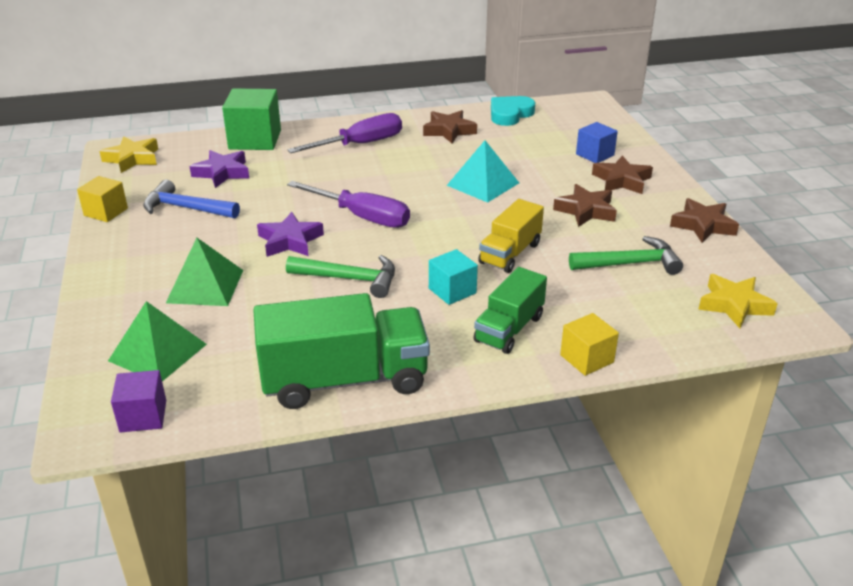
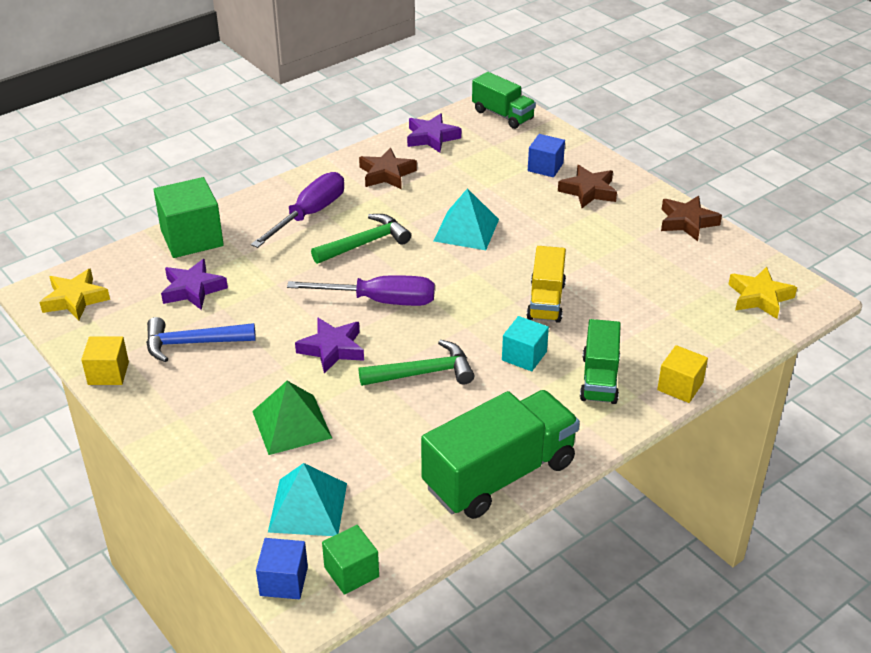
camera: 25 degrees left, 5 degrees up
(82, 403) = (284, 581): none -> blue cube
(143, 416) = (351, 572): purple cube -> green cube
(158, 352) = (308, 507): green pyramid -> turquoise pyramid
(510, 114) = (432, 137): turquoise heart -> purple star
(586, 210) = (579, 234): brown star -> none
(587, 111) = (502, 115): none -> green truck
(630, 264) = (653, 281): green hammer -> green hammer (365, 243)

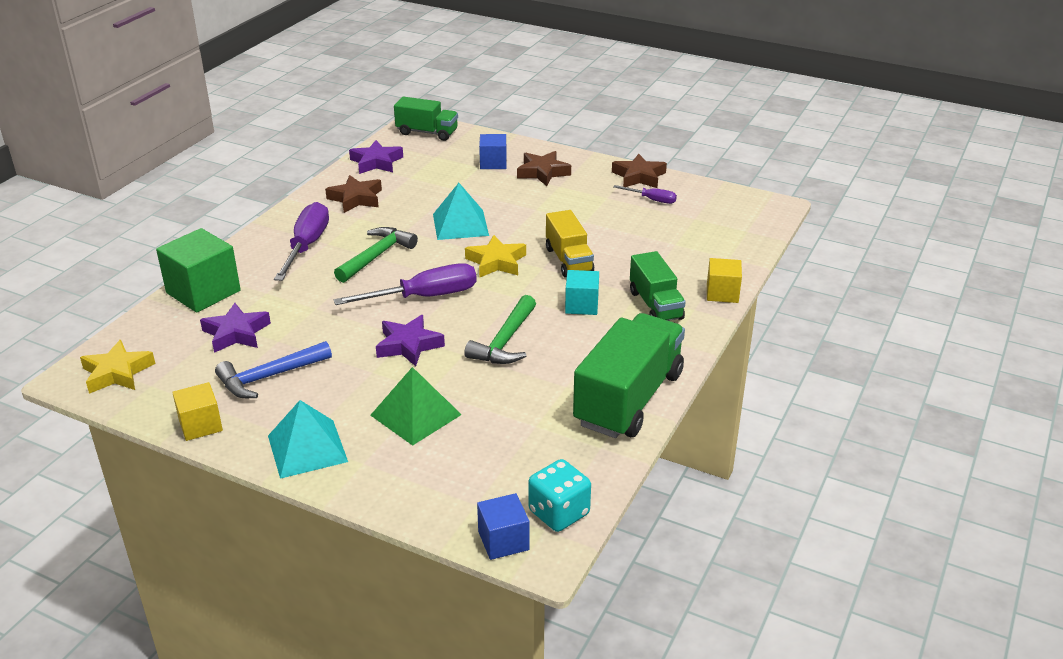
camera: 25 degrees left, 5 degrees down
(308, 507) = (481, 475): turquoise pyramid -> turquoise pyramid (307, 448)
(351, 572) = (559, 513): green cube -> turquoise dice
(423, 373) = (505, 341): green hammer -> green hammer turned 150 degrees clockwise
(682, 254) = (652, 200): none -> purple screwdriver
(759, 297) = (734, 215): yellow star -> yellow star (496, 262)

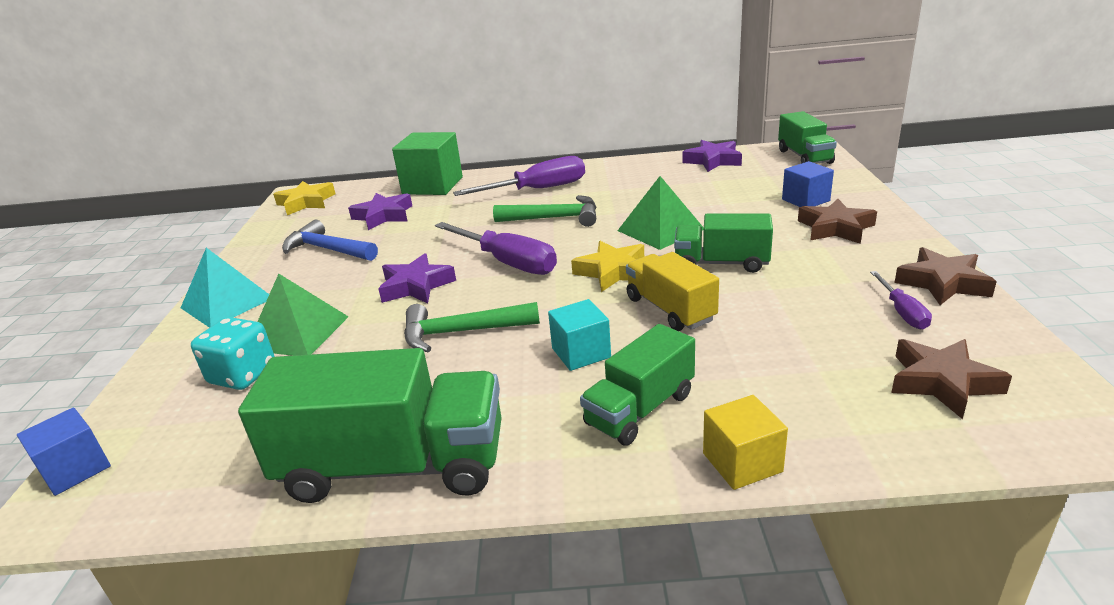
camera: 65 degrees right, 5 degrees down
(200, 425) = (249, 251): yellow cube -> none
(356, 198) = (639, 177): brown star -> brown star (942, 382)
(460, 224) = (660, 230): turquoise pyramid -> green pyramid
(536, 223) = (721, 263): none -> green truck
(559, 513) = (128, 494): turquoise dice -> turquoise dice (243, 375)
(568, 260) = (670, 309): yellow truck -> yellow truck turned 105 degrees clockwise

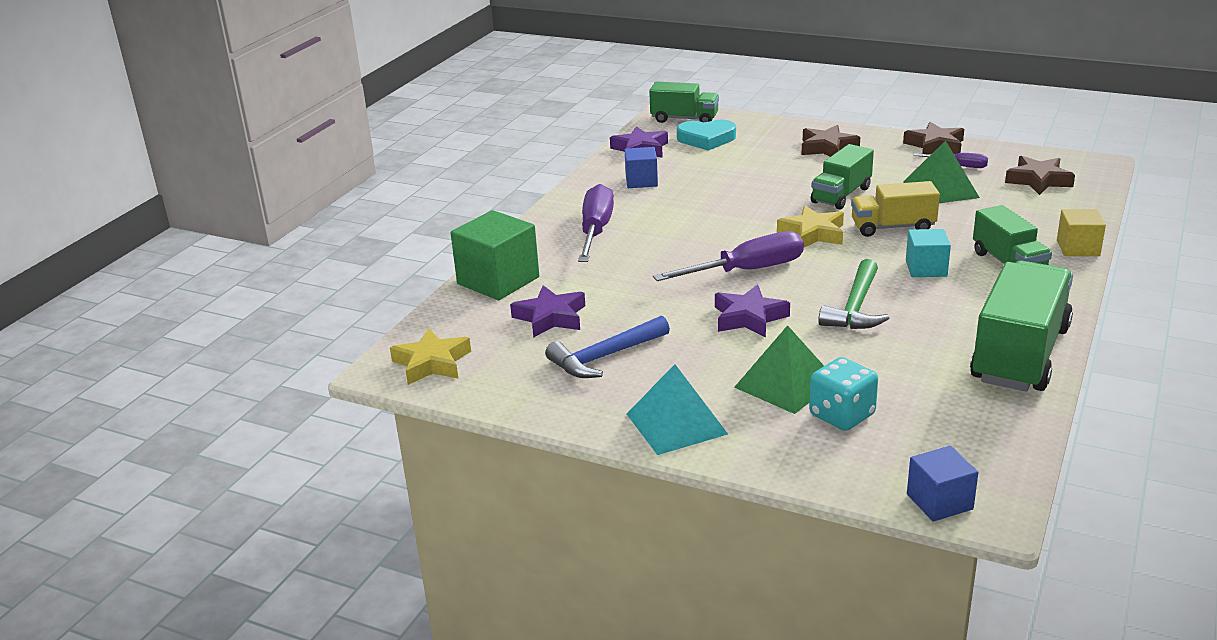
camera: 65 degrees left, 0 degrees up
(554, 218) = (677, 236): green hammer -> none
(660, 230) = (757, 201): green pyramid -> green pyramid (940, 189)
(772, 175) = (706, 139): none -> turquoise heart
(805, 200) = (769, 142): blue cube -> blue cube (641, 181)

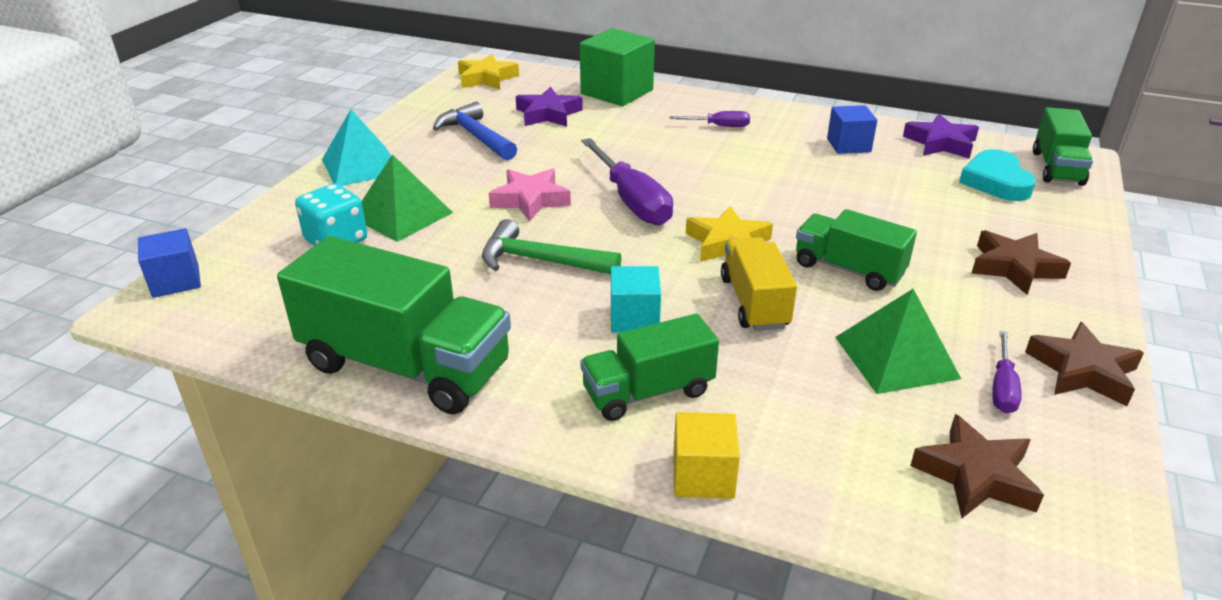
camera: 85 degrees right, 5 degrees up
(595, 231) = (719, 126): purple screwdriver -> purple screwdriver, size x0.52
(749, 317) = (530, 200): purple star -> pink star

